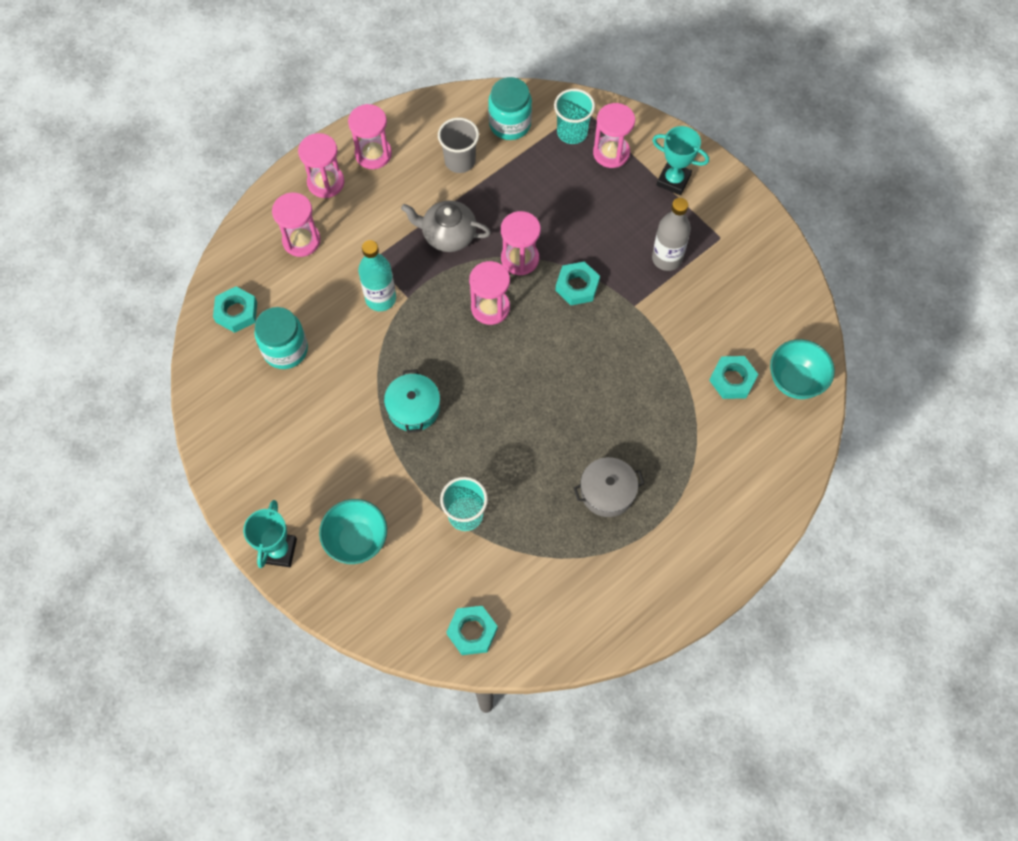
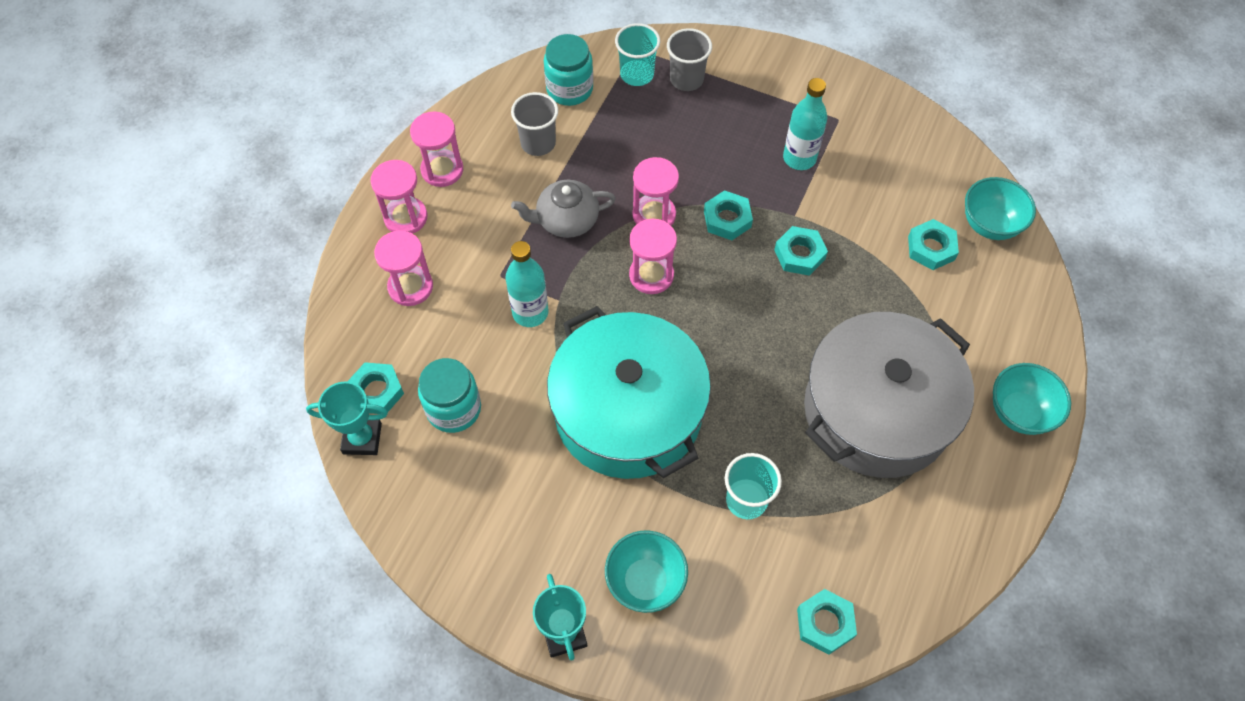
camera: 25 degrees left, 5 degrees down
(413, 408) = (628, 411): turquoise pot -> turquoise pot, size x2.38
(607, 492) = (877, 411): grey pot -> grey pot, size x2.38
(611, 153) = (686, 79): pink hourglass -> grey cup
(619, 340) = (799, 254): none -> turquoise nut
(666, 258) = (799, 158): grey bottle -> turquoise bottle
(673, 180) = (762, 83): turquoise trophy -> turquoise trophy (362, 438)
(722, 543) = (1019, 412): none -> turquoise bowl

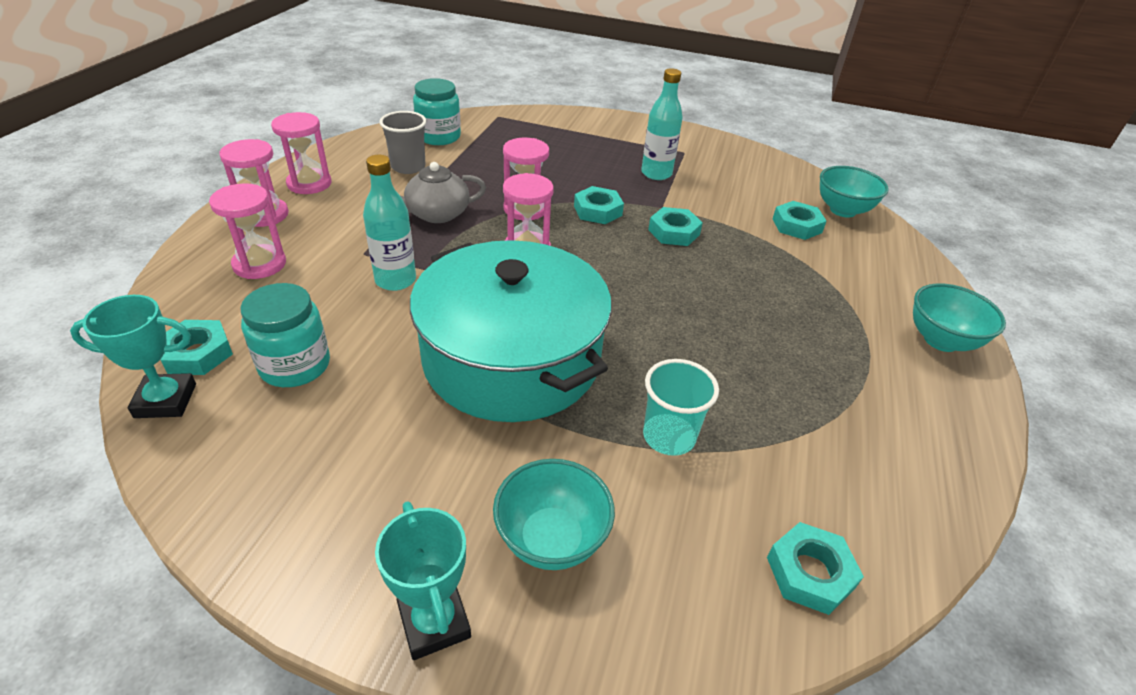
camera: 10 degrees left, 20 degrees down
(637, 74) = (500, 129): turquoise cup -> none
(686, 79) = (545, 132): grey cup -> none
(877, 411) = (793, 346): grey pot -> none

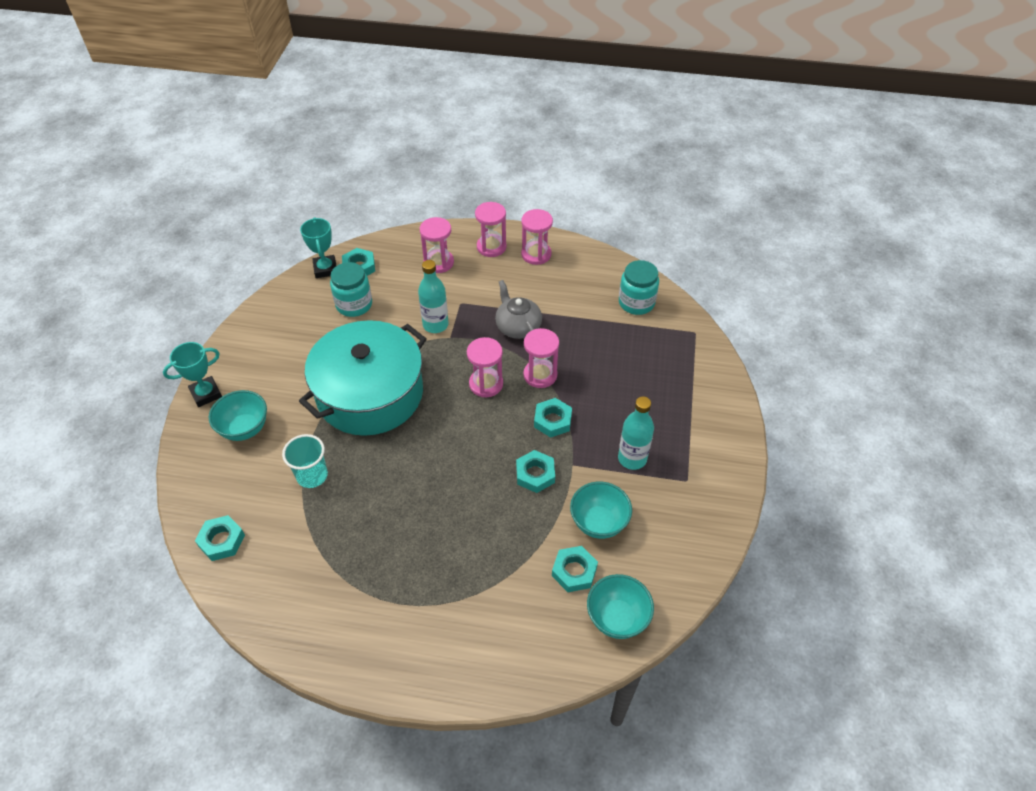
camera: 85 degrees right, 10 degrees up
(408, 167) = (579, 297): grey cup -> none
(941, 340) = (423, 663): turquoise bowl -> turquoise bowl (598, 522)

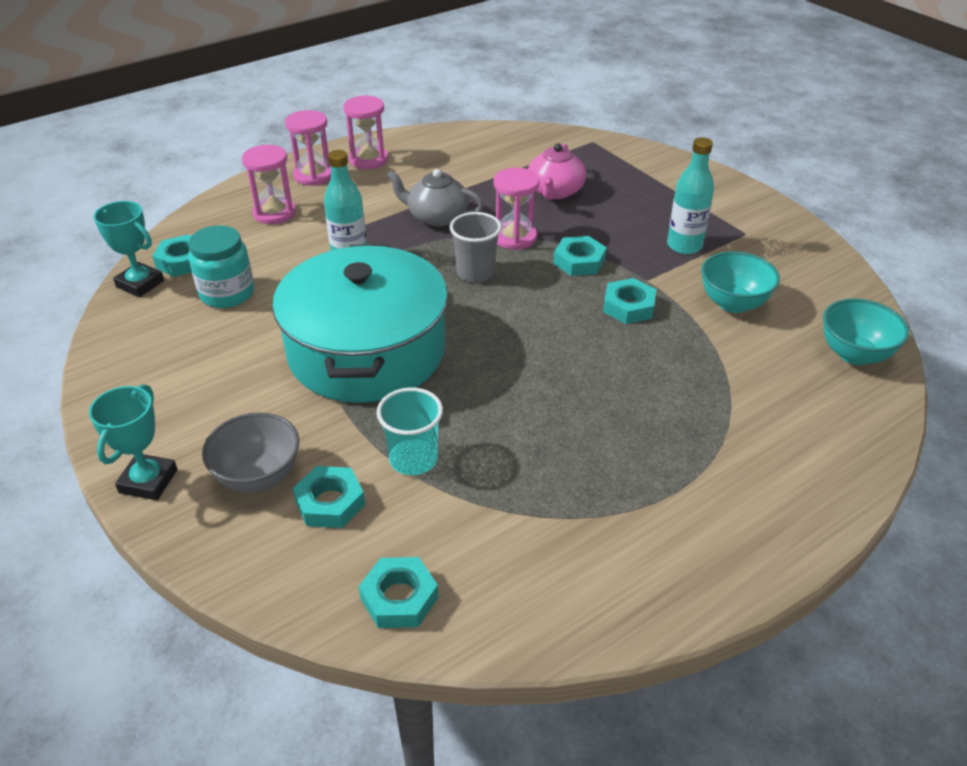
camera: 45 degrees left, 10 degrees down
(245, 429) = (259, 477): turquoise bowl -> grey bowl
(486, 384) = (475, 273): pink hourglass -> grey cup
(574, 571) = (773, 349): turquoise nut -> turquoise nut (330, 502)
(612, 357) = (555, 191): none -> pink teapot
(636, 303) = (515, 147): turquoise jar -> none

